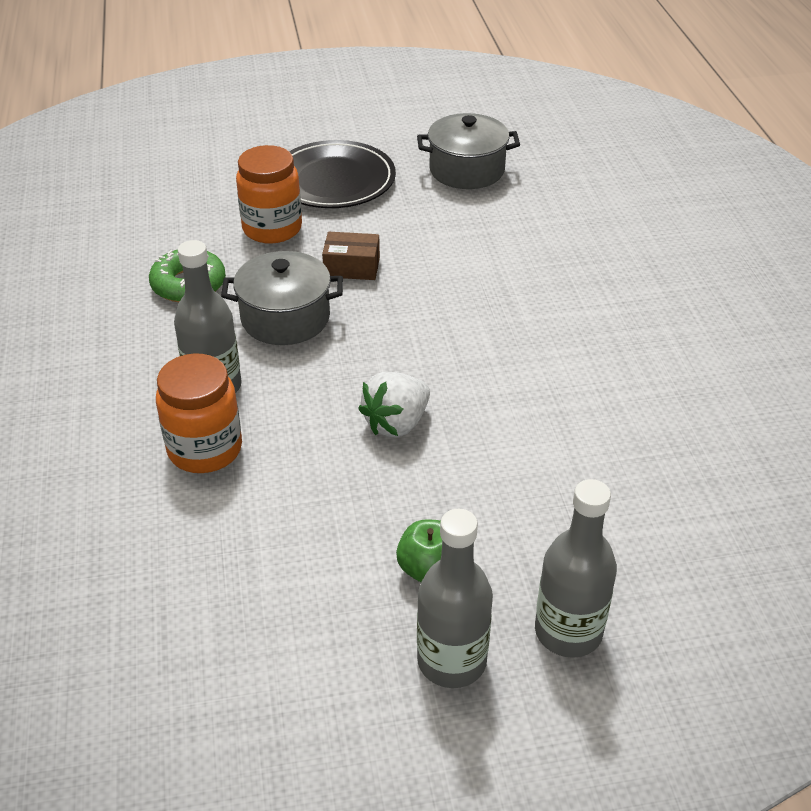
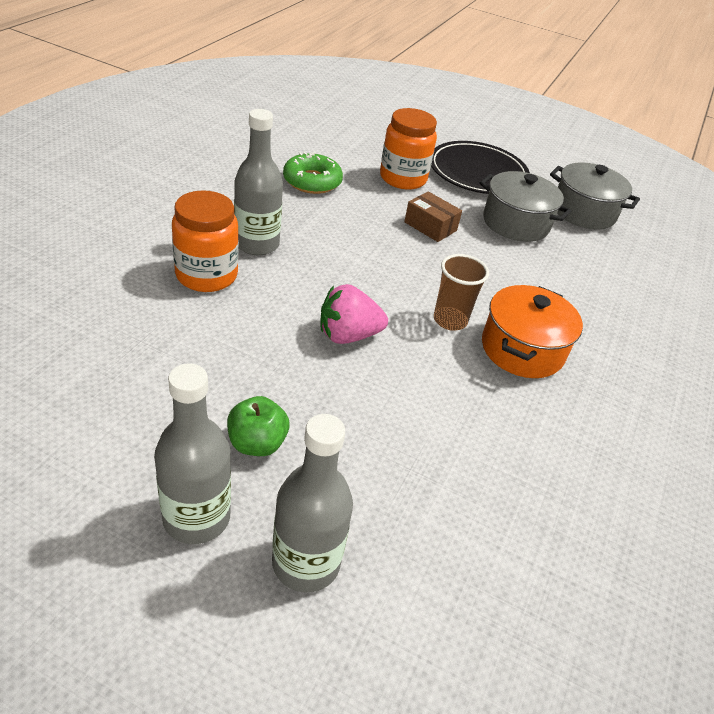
camera: 30 degrees right, 0 degrees up
(285, 318) = (349, 231): grey pot -> grey pot (515, 223)
(396, 423) = (348, 335): white strawberry -> pink strawberry
(464, 353) = (450, 320): none -> brown cup
(545, 342) = (522, 349): none -> orange pot

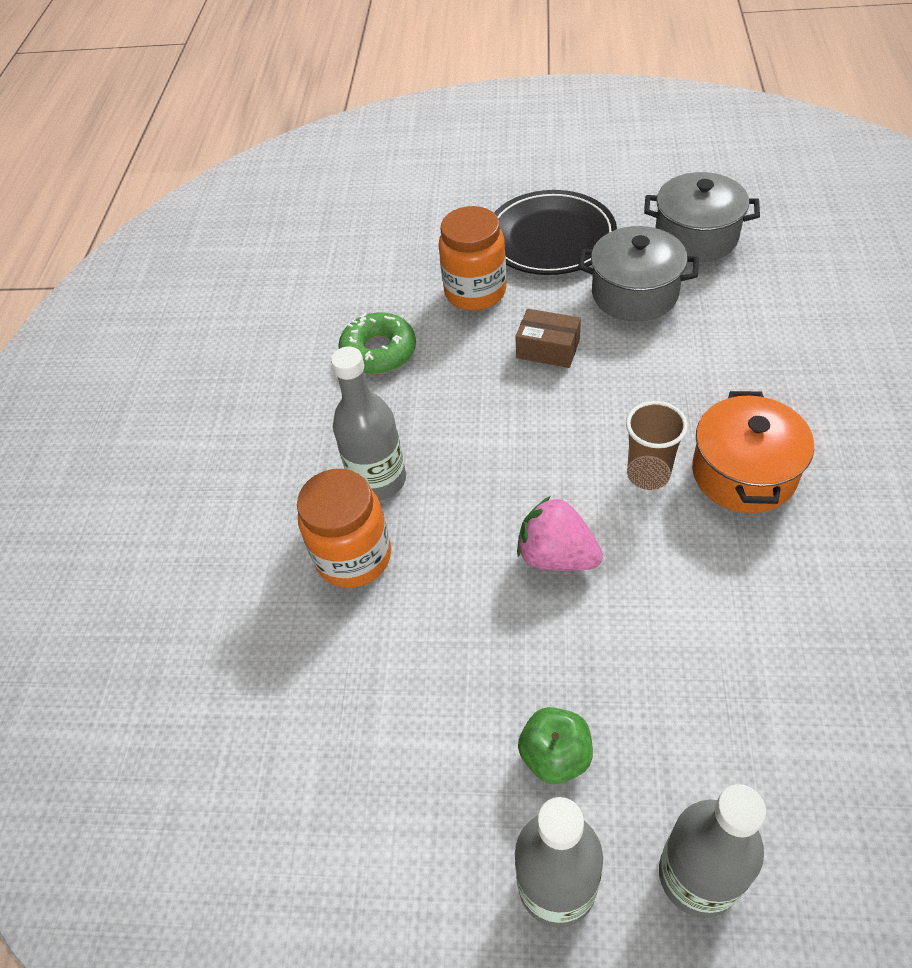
camera: 10 degrees left, 10 degrees up
(348, 335) = (556, 556): pink strawberry -> pink strawberry turned 60 degrees clockwise

